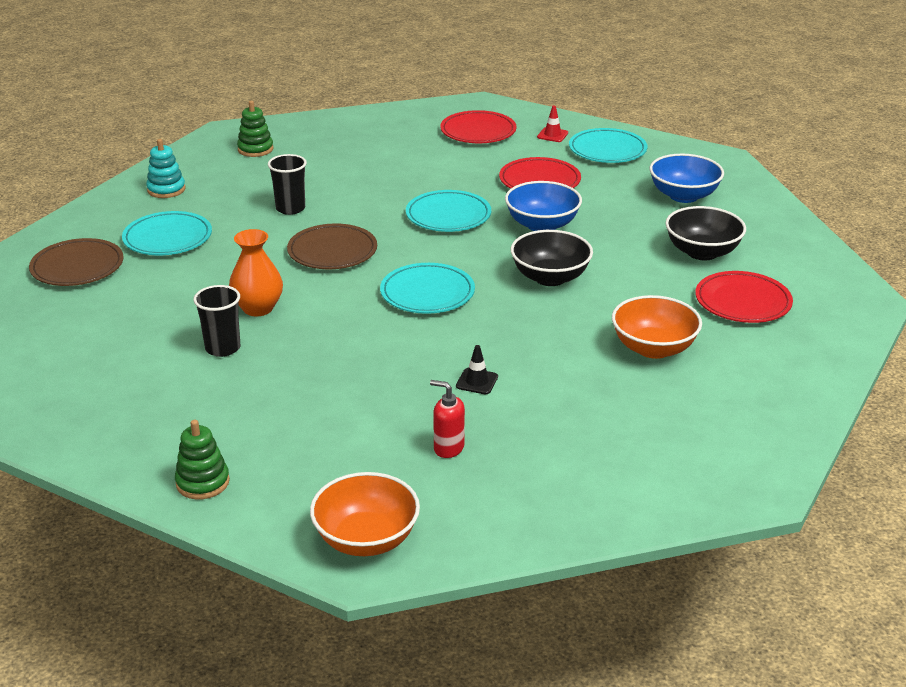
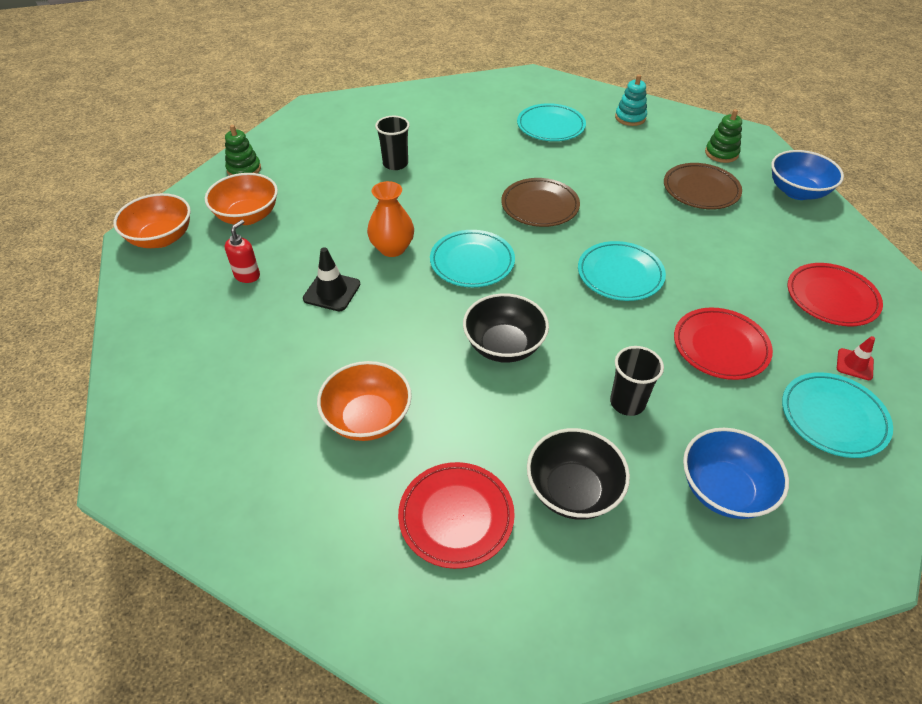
camera: 90 degrees right, 15 degrees up
(77, 267) = (504, 96): brown plate -> brown plate (701, 190)
(258, 308) = (449, 175): orange vase -> orange vase (392, 248)
(290, 208) = (612, 180): black cup -> black cup (627, 402)
(323, 463) = (247, 216): none -> orange bowl
(477, 381) = (332, 291): black traffic cone -> black traffic cone, size x1.53
(542, 225) = (614, 344): blue bowl -> blue bowl (797, 192)

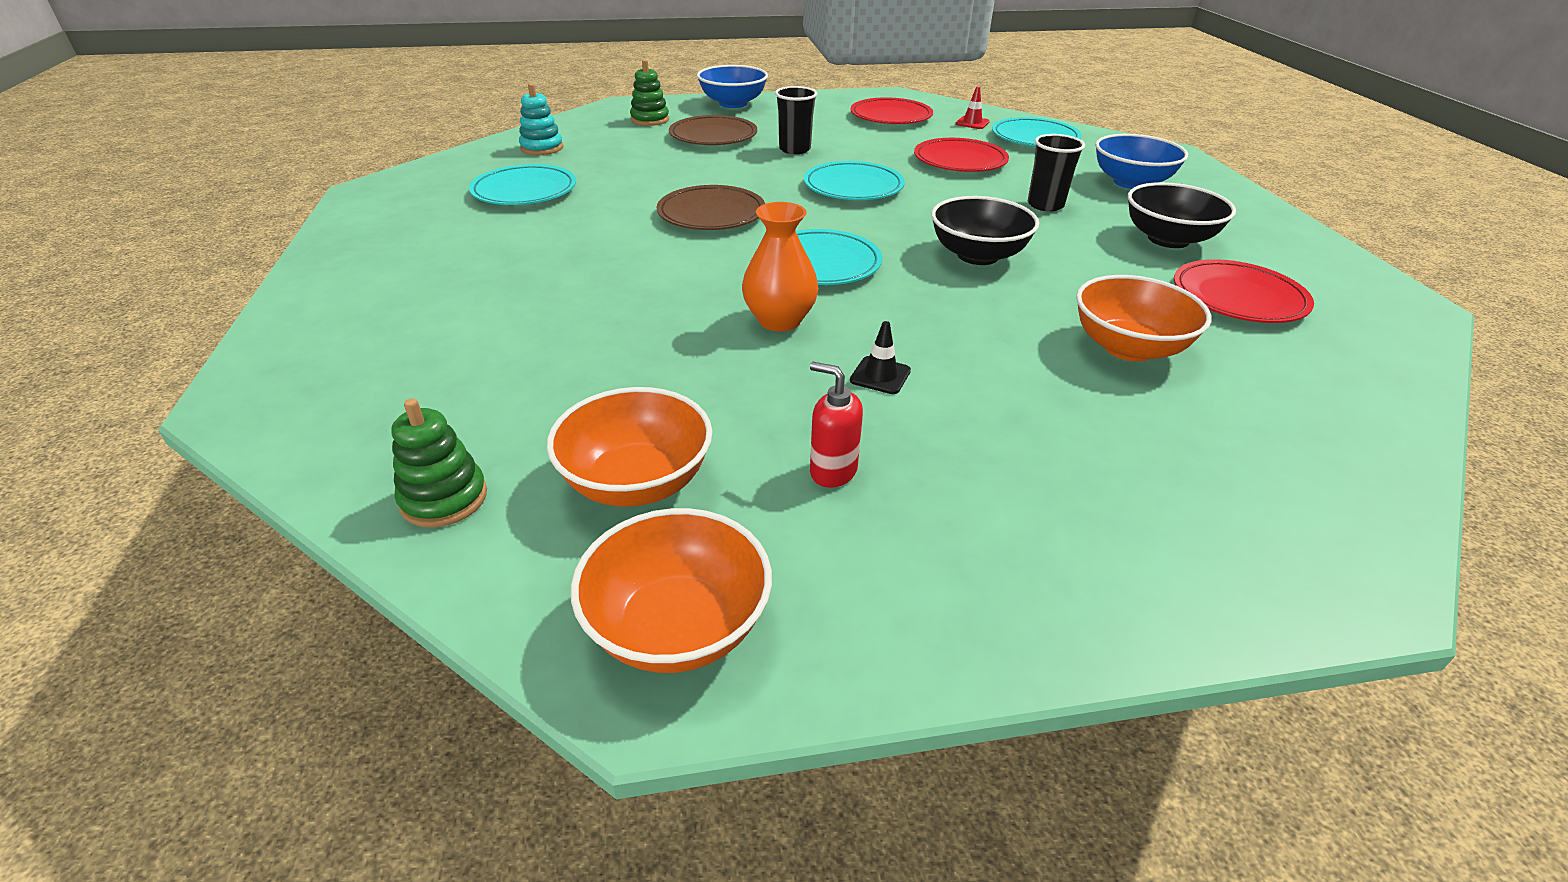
camera: 85 degrees left, 10 degrees down
(332, 291) = (880, 375): black traffic cone -> black traffic cone, size x0.65
(395, 164) = (544, 311): black cup -> black cup (794, 149)

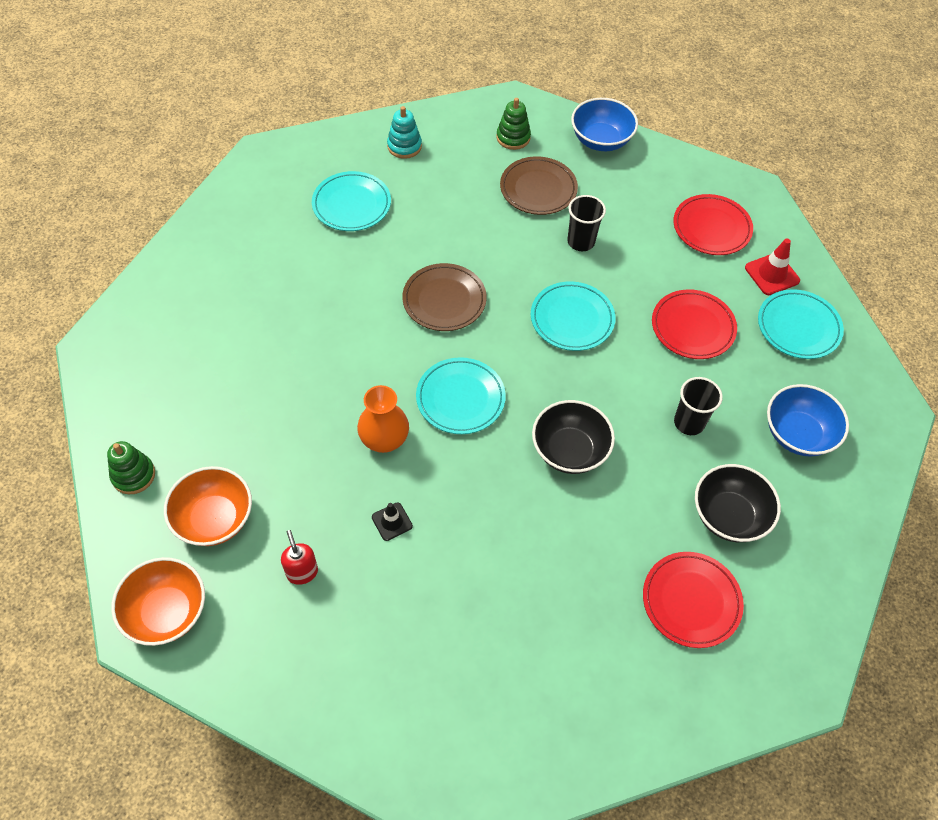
camera: 35 degrees right, 20 degrees up
(972, 123) = (772, 274): red traffic cone -> red traffic cone, size x1.53
(1128, 348) = (556, 593): orange bowl -> none

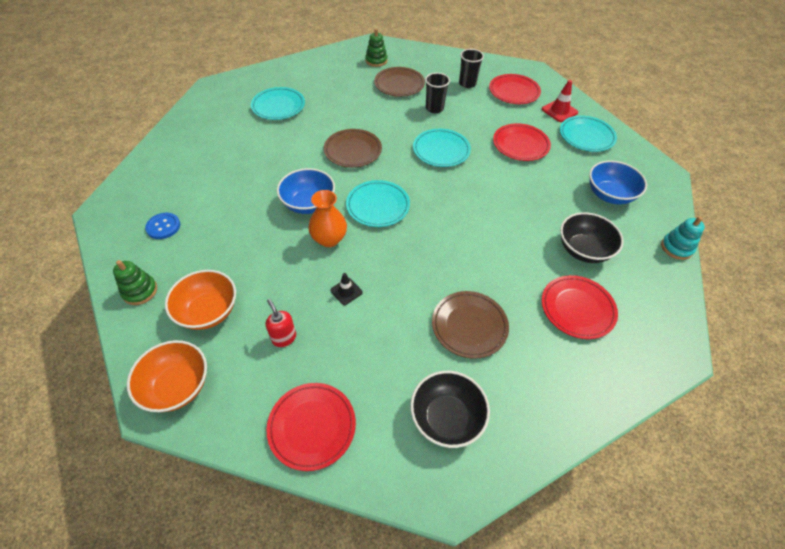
camera: 10 degrees left, 5 degrees down
(171, 384) = (163, 226): none -> blue button
(317, 693) = (312, 426): none -> red plate
(404, 146) = (307, 72): turquoise stacking toy -> turquoise stacking toy (676, 248)
(540, 599) = (469, 326): none -> brown plate
(569, 450) = (462, 226): black bowl -> black bowl (446, 418)
(601, 140) = (431, 56): blue bowl -> blue bowl (308, 204)
(689, 422) = (537, 198): black cup -> black cup (467, 83)

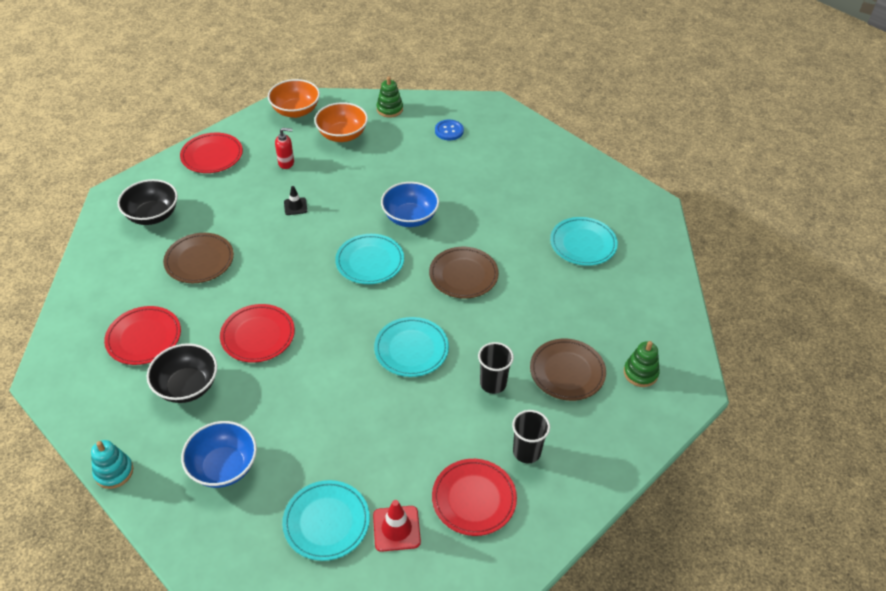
camera: 120 degrees right, 5 degrees down
(329, 239) = (357, 216): orange vase -> none
(520, 145) = (365, 433): red plate -> red plate (258, 336)

